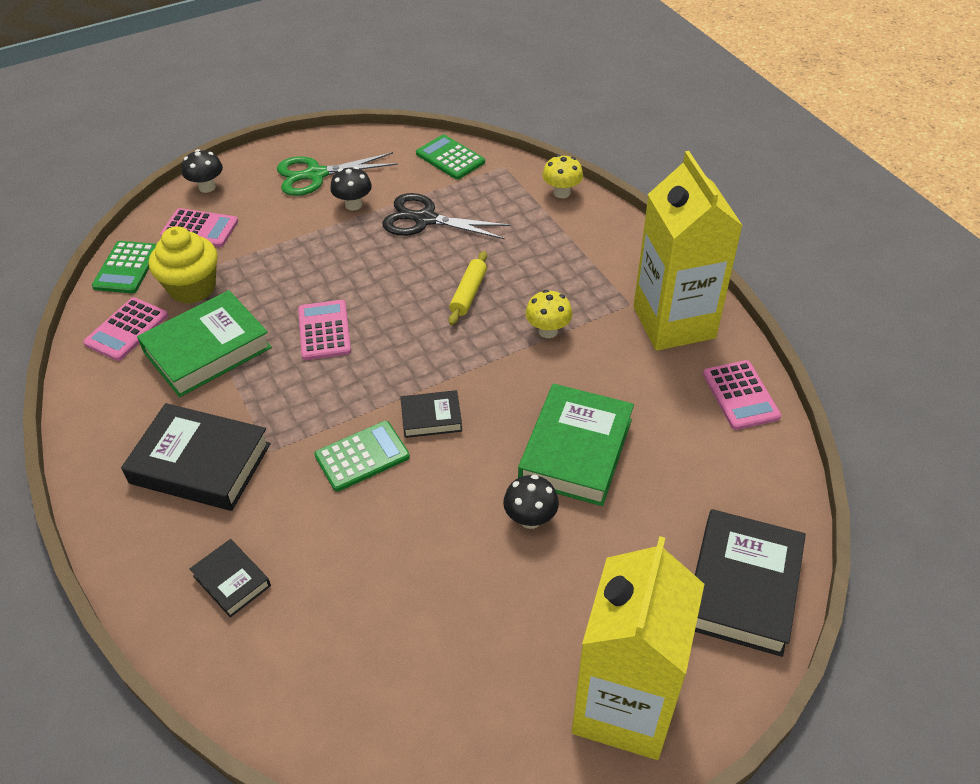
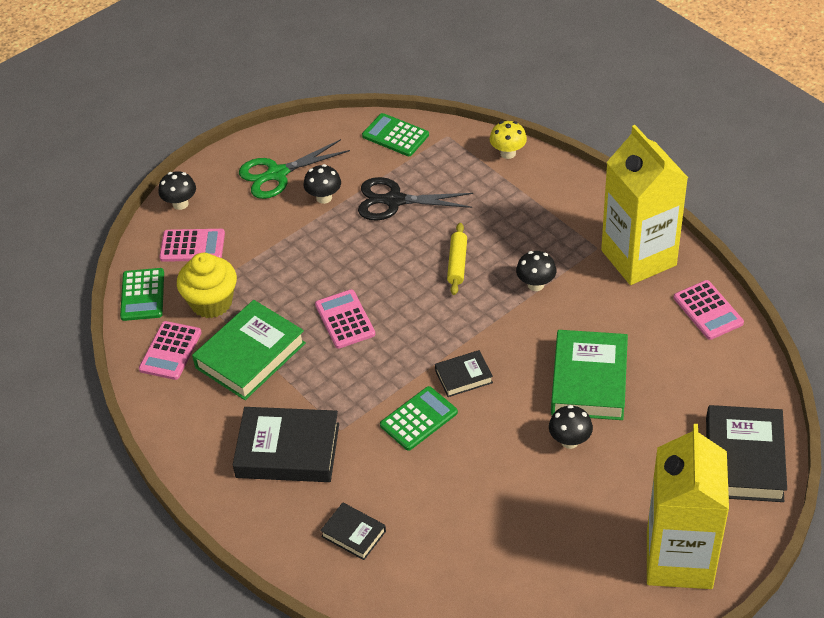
camera: 10 degrees left, 0 degrees up
(548, 331) = (535, 284): yellow mushroom -> black mushroom

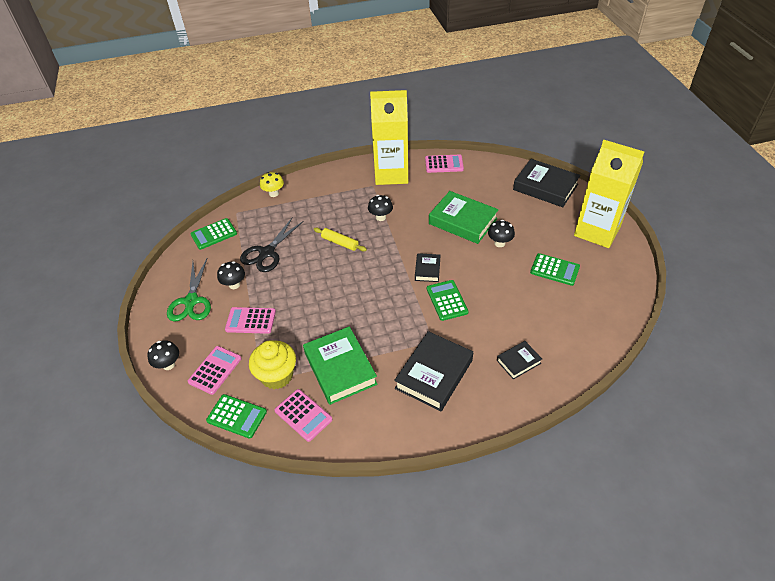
camera: 65 degrees left, 0 degrees up
(345, 319) = (345, 309): pink calculator -> pink calculator (250, 320)
(554, 526) = (554, 270): none -> green calculator

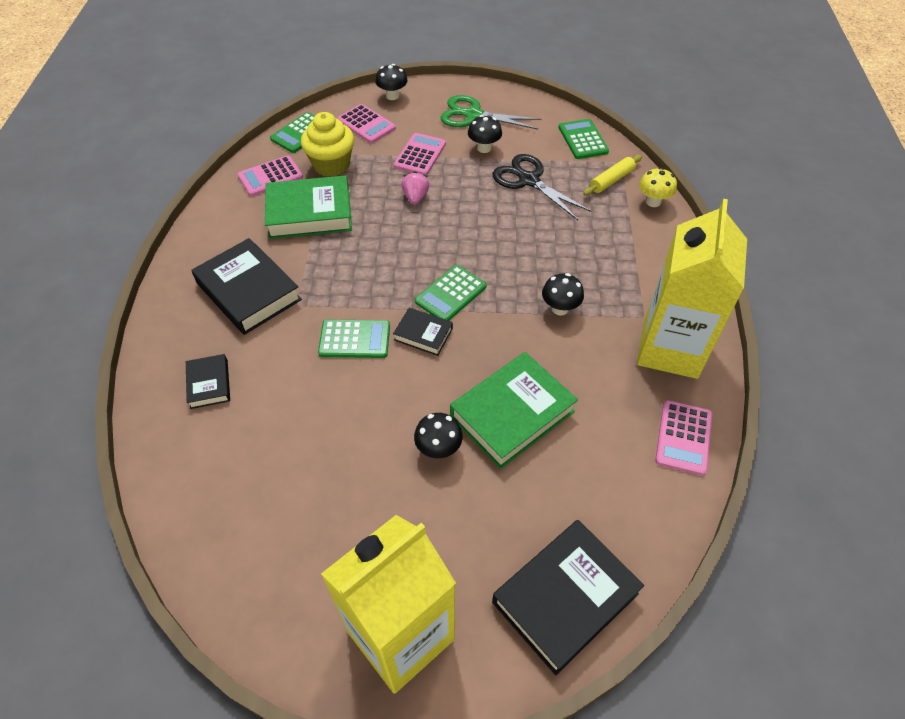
camera: 105 degrees right, 5 degrees up
(302, 309) = (415, 197): none -> pink strawberry
(340, 243) = (520, 252): yellow rolling pin -> yellow rolling pin (612, 180)
(554, 270) = (342, 507): green calculator -> green calculator (450, 294)

